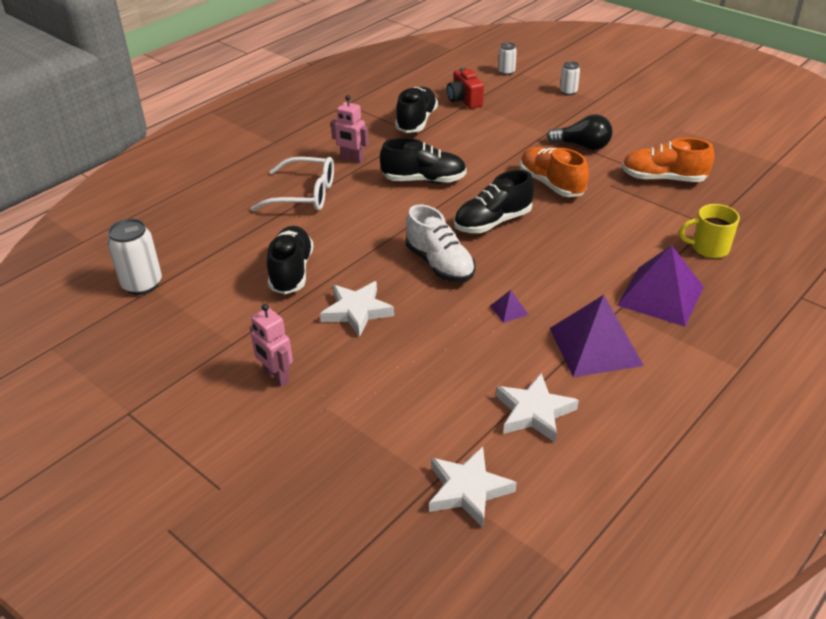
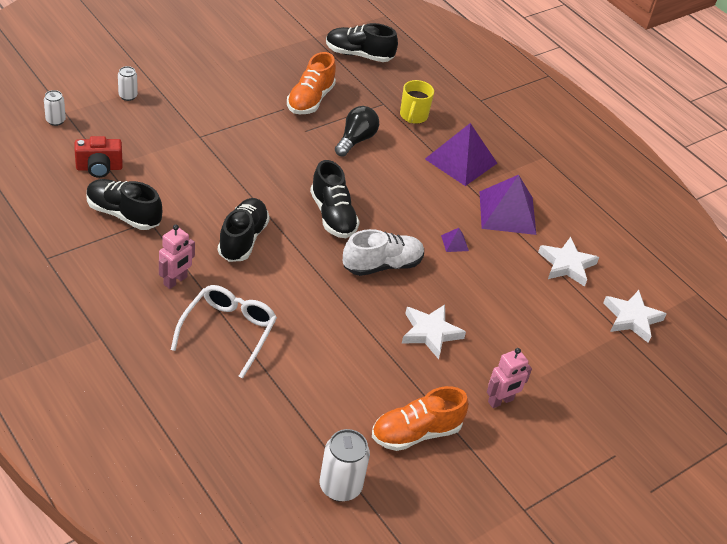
camera: 85 degrees left, 5 degrees up
(291, 272) = (359, 366): black shoe -> black shoe (359, 55)
(551, 184) = (289, 163): orange shoe -> orange shoe (416, 433)
(582, 146) = (235, 123): black light bulb -> black light bulb (355, 140)

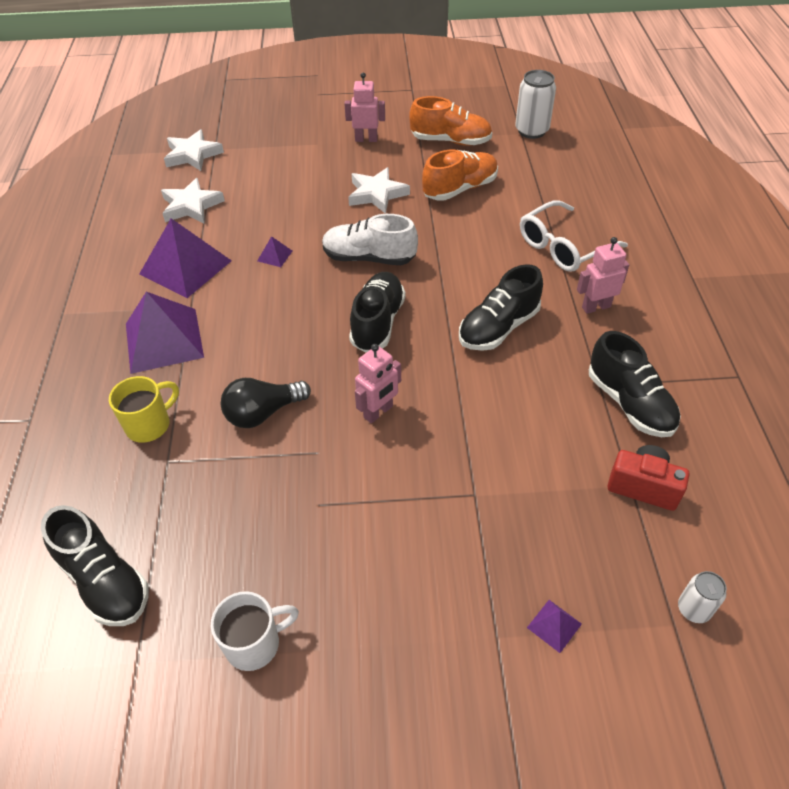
camera: 140 degrees left, 5 degrees up
(128, 96) = (554, 625): white can -> purple pyramid
(268, 54) = (254, 643): none -> white mug
(286, 161) = (378, 412): none -> pink robot
(310, 100) = (266, 507): orange shoe -> orange shoe (460, 189)

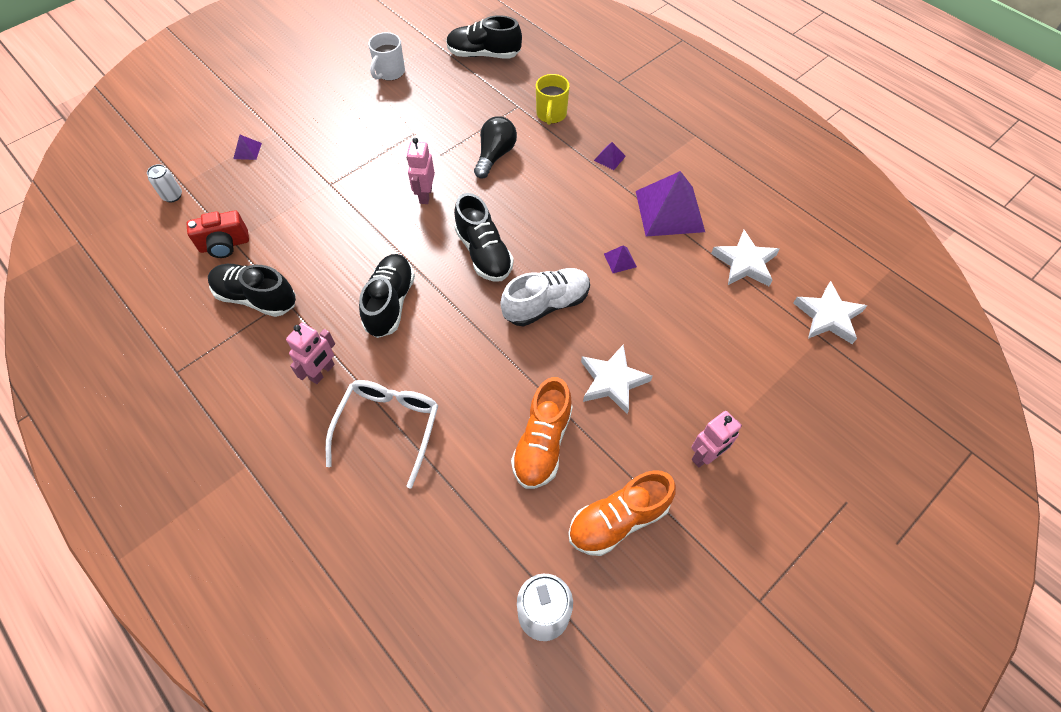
camera: 140 degrees right, 10 degrees up
(164, 340) = (609, 158): purple pyramid -> purple pyramid, size x0.41

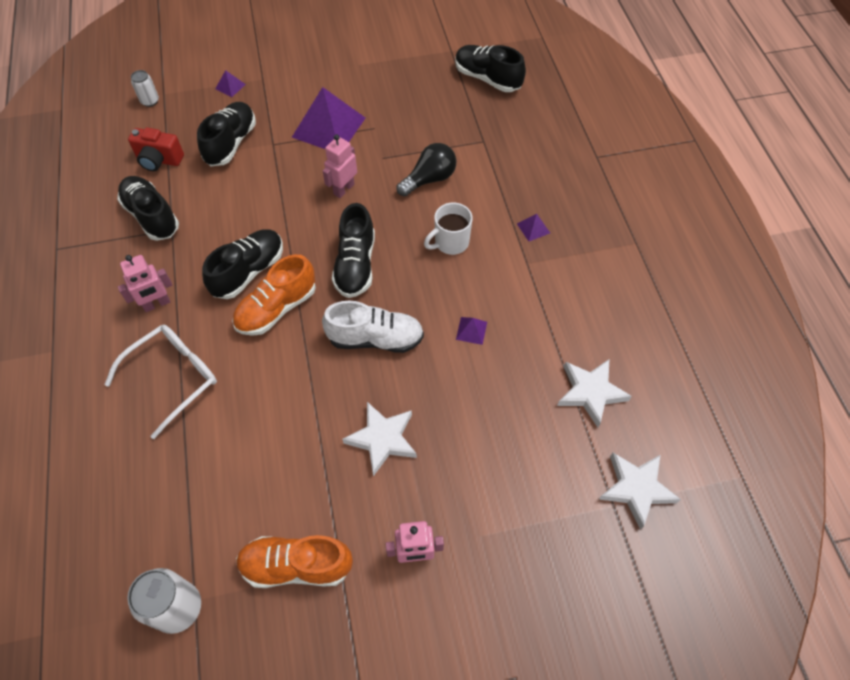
camera: 30 degrees right, 0 degrees up
(287, 200) = (231, 143): none -> black shoe
(389, 72) = (392, 63): white mug -> white mug (450, 242)
(542, 443) = (283, 461): orange shoe -> orange shoe (277, 308)
(551, 115) = (508, 162): yellow mug -> none
(669, 211) = (553, 306): purple pyramid -> purple pyramid (328, 127)

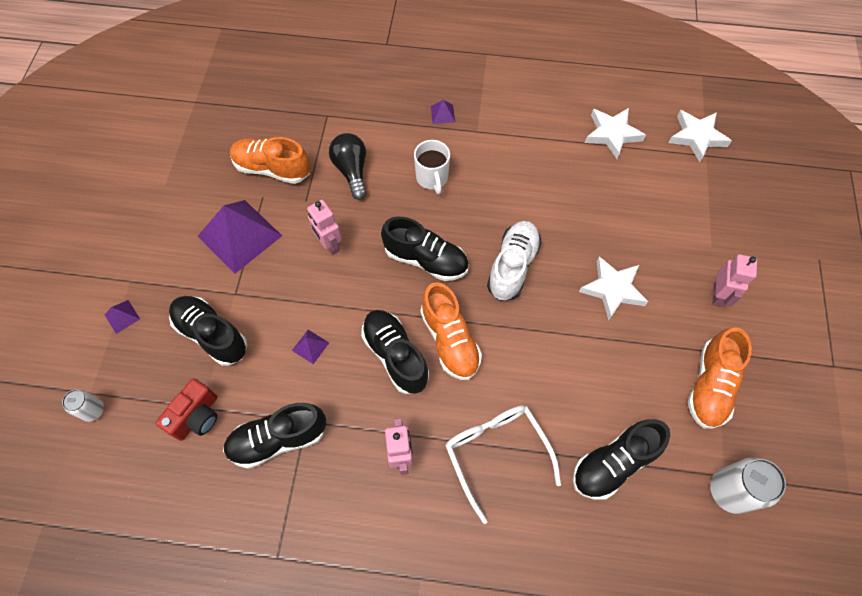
camera: 70 degrees left, 5 degrees up
(405, 124) = (272, 169): none -> orange shoe
(471, 330) = (529, 192): purple pyramid -> purple pyramid (310, 346)
(487, 79) = (250, 86): black shoe -> black shoe (613, 463)

